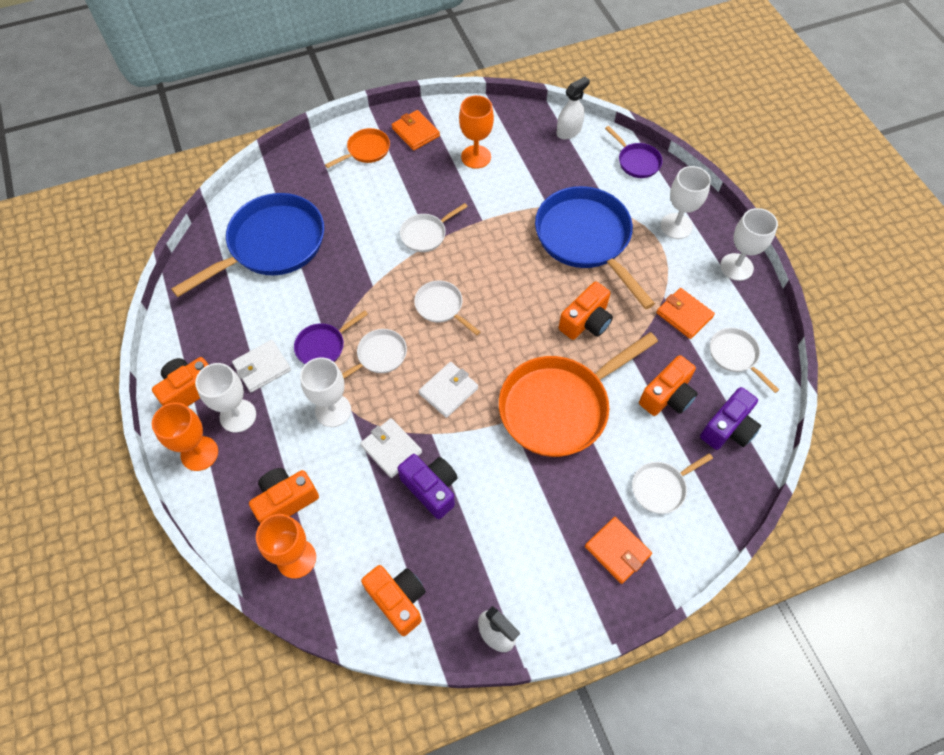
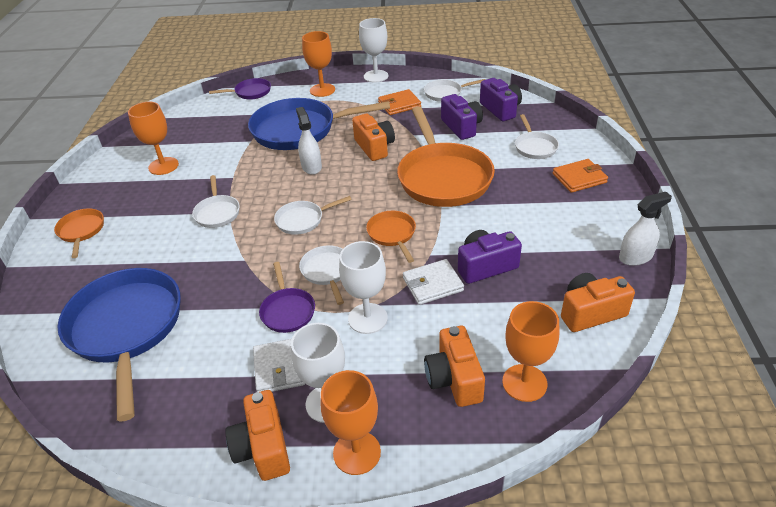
camera: 65 degrees left, 20 degrees down
(415, 132) = (97, 195): orange wallet -> none
(448, 391) = (392, 234): white wallet -> orange pan
(569, 131) = (189, 114): white spray bottle -> white spray bottle (311, 167)
(667, 396) = (461, 127): orange camera -> purple camera
(676, 226) = (322, 90): white goblet -> orange goblet

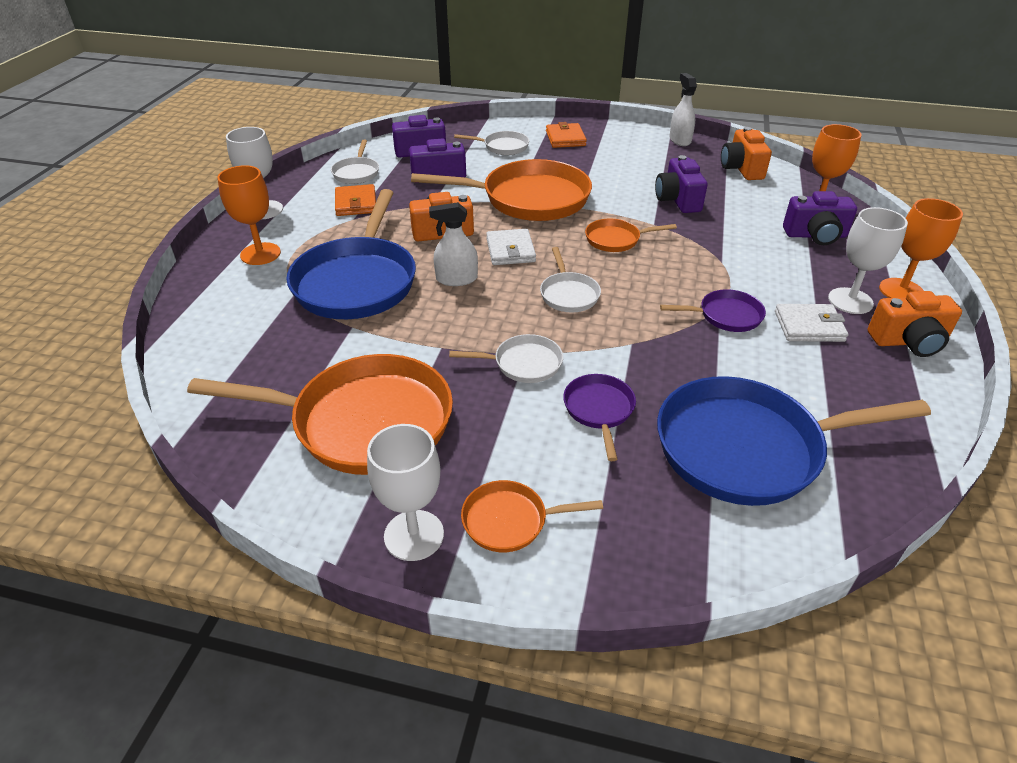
camera: 80 degrees left, 0 degrees up
(163, 166) = (363, 422): orange goblet -> orange pan
(250, 92) = (197, 320): purple pan -> purple pan (599, 410)
(327, 271) = (667, 285): white pan -> none
(367, 318) = (741, 268): white goblet -> white goblet (414, 535)
(432, 284) = (697, 228): white wallet -> white wallet (510, 250)
(454, 379) = (815, 235): orange camera -> purple camera

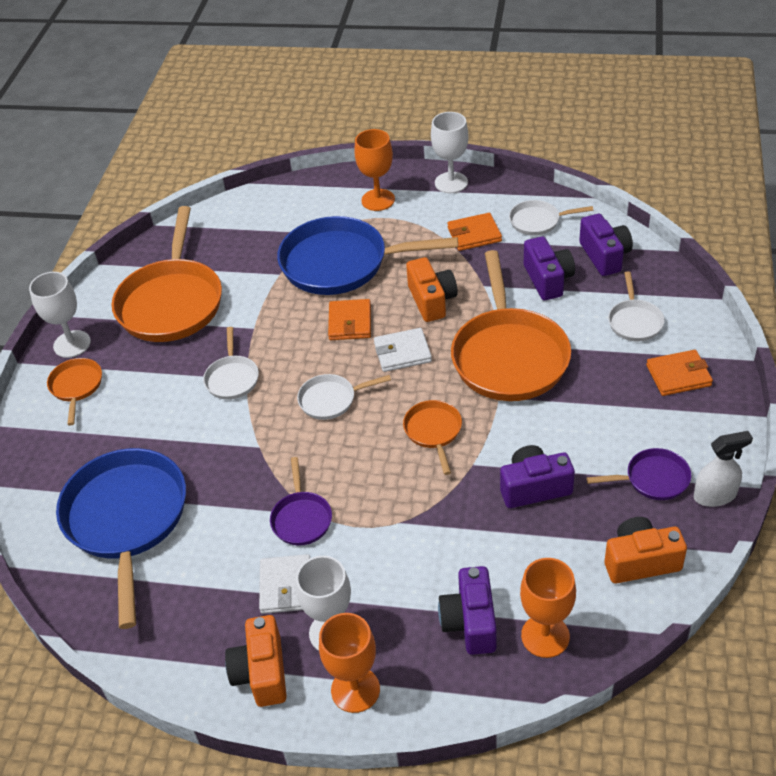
camera: 90 degrees right, 5 degrees up
(456, 279) = (350, 322): white spray bottle -> orange wallet
(599, 410) = (175, 427): purple pan -> purple pan (653, 479)

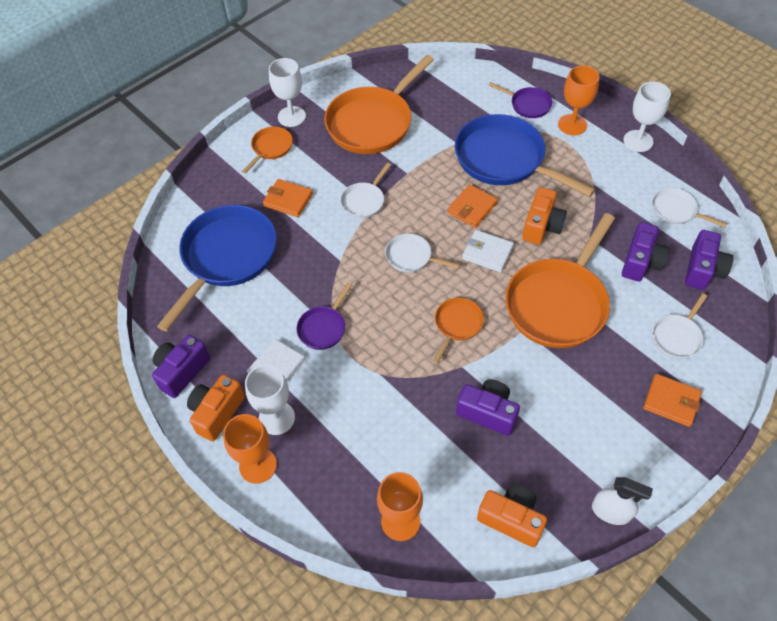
camera: 35 degrees right, 10 degrees up
(470, 622) = (363, 475): purple camera -> purple camera (182, 371)
(474, 234) = (618, 193): orange wallet -> orange wallet (288, 200)
(653, 479) = (577, 466): purple pan -> purple pan (528, 105)

